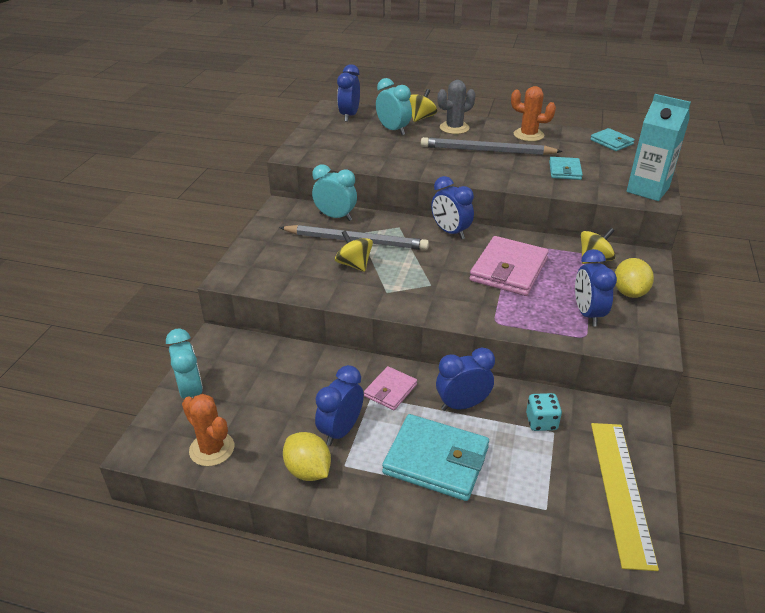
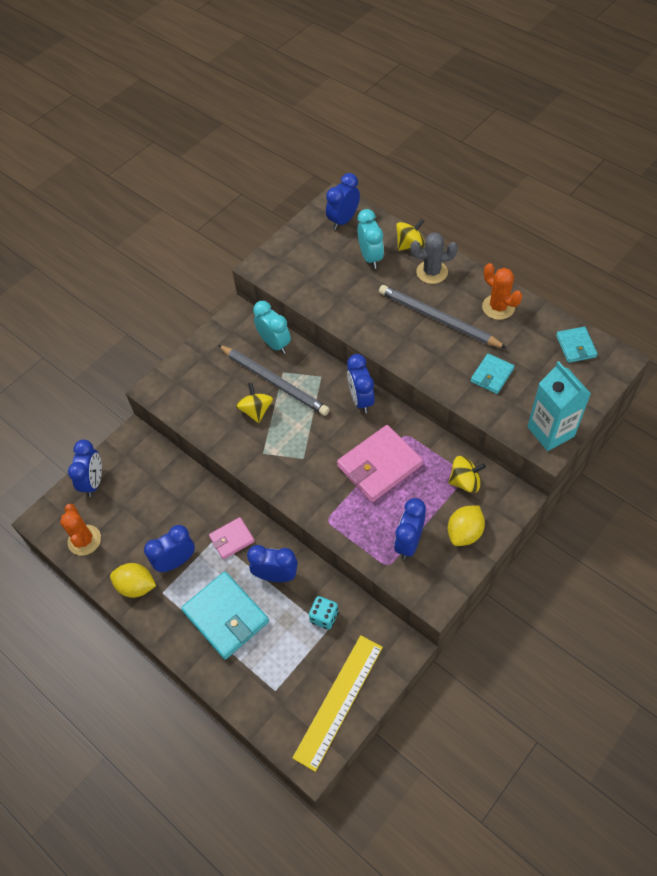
camera: 30 degrees right, 20 degrees up
(191, 392) = (93, 482): turquoise clock -> blue clock
(308, 470) = (136, 586): yellow lemon -> yellow lemon turned 60 degrees counterclockwise

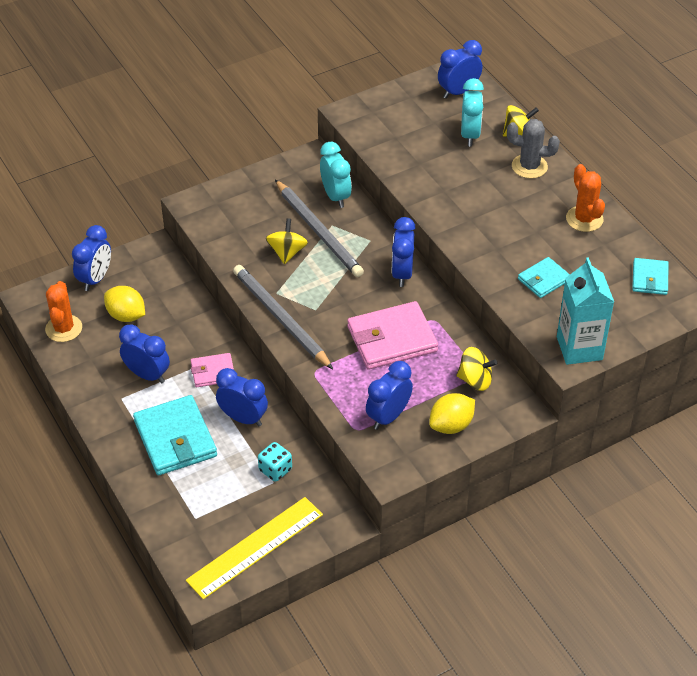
camera: 15 degrees right, 10 degrees down
(136, 586) = (98, 385): yellow lemon -> yellow lemon (126, 315)
(176, 561) = (147, 375): blue clock -> blue clock turned 45 degrees clockwise
(438, 319) = (513, 212): grey pencil -> grey pencil (281, 319)

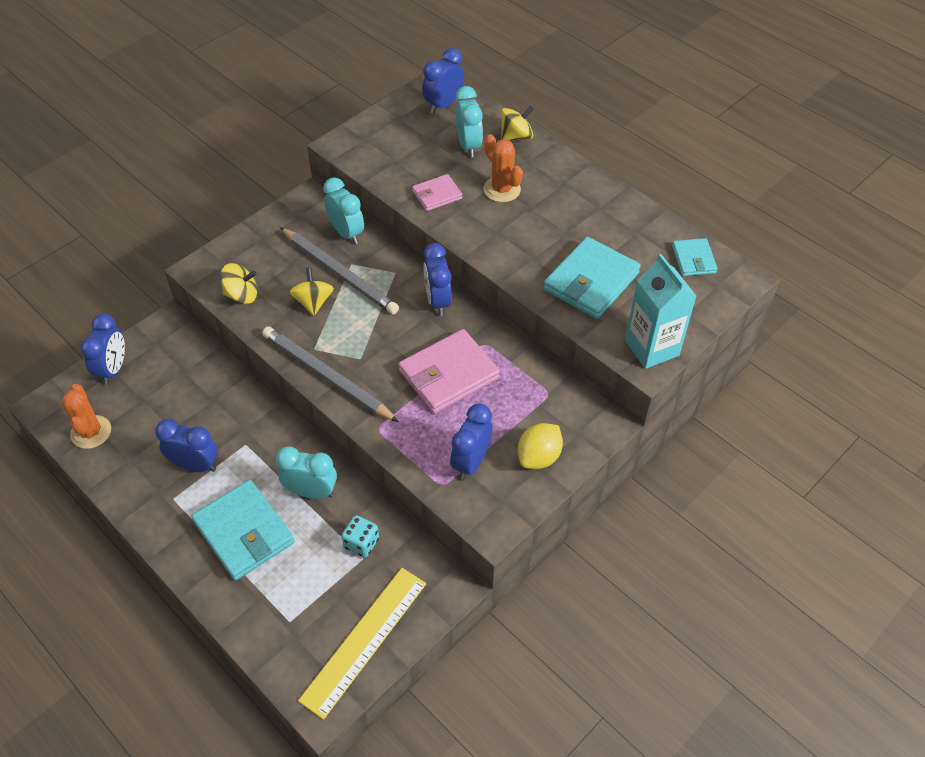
camera: 15 degrees left, 5 degrees up
(126, 315) = (156, 403): yellow lemon -> none
(213, 372) = (265, 447): pink wallet -> pink wallet (437, 195)
(243, 418) = (311, 492): blue clock -> turquoise clock
(475, 380) = (547, 401): yellow spinning top -> yellow spinning top (242, 295)
(529, 166) = (537, 167): grey cactus -> none
(544, 280) = (591, 281): turquoise wallet -> turquoise wallet, size x1.82
(584, 219) = (608, 210): orange cactus -> orange cactus (502, 189)

